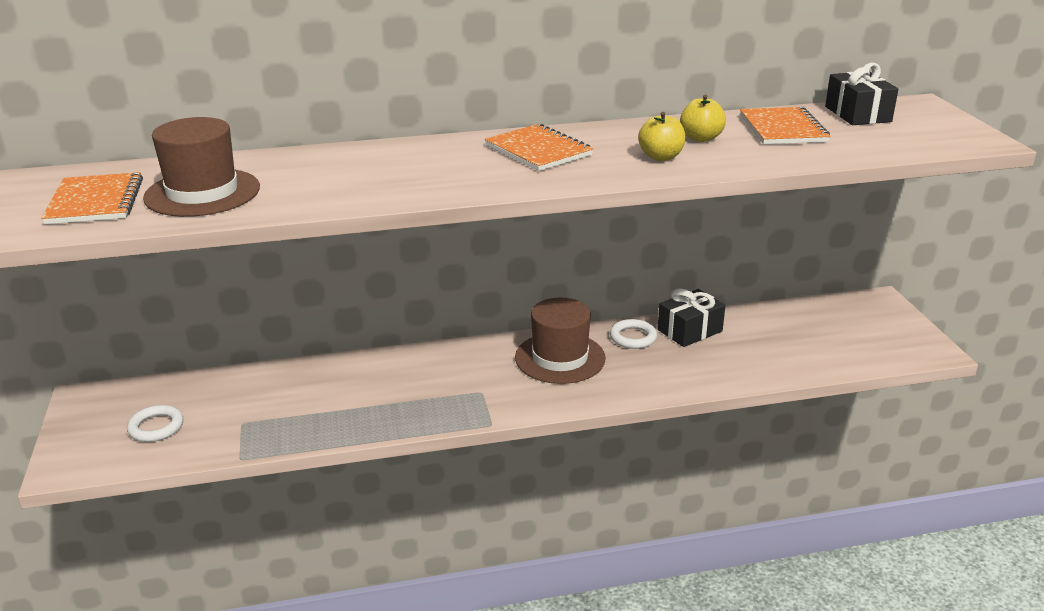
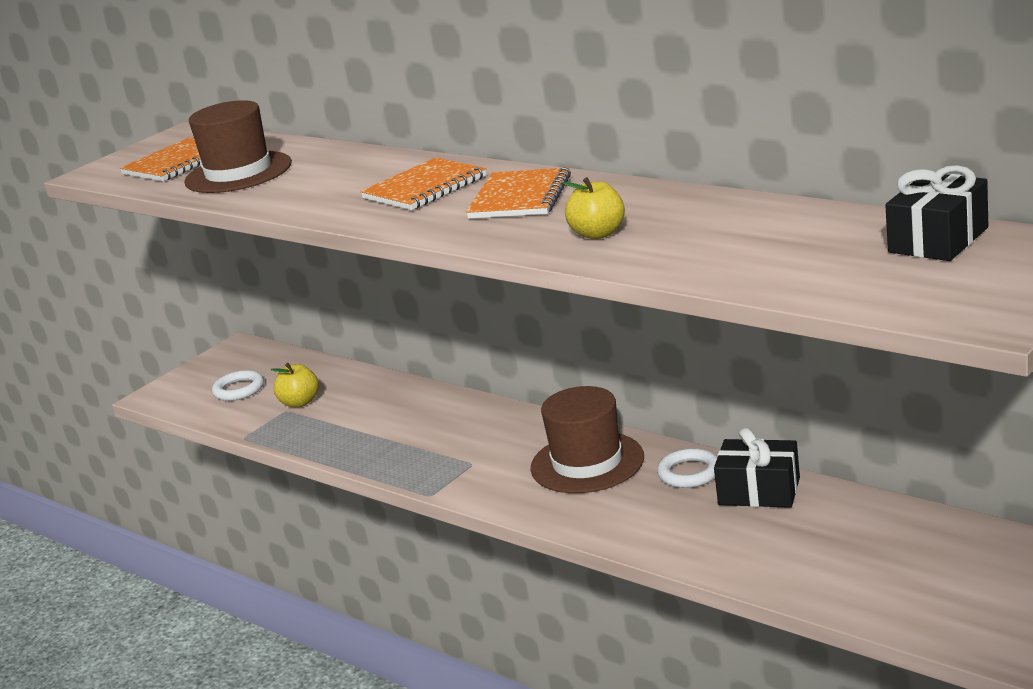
camera: 55 degrees right, 5 degrees down
(701, 138) = (687, 223): yellow apple -> yellow apple (300, 402)
(782, 129) = (798, 235): orange notebook -> orange notebook (425, 188)

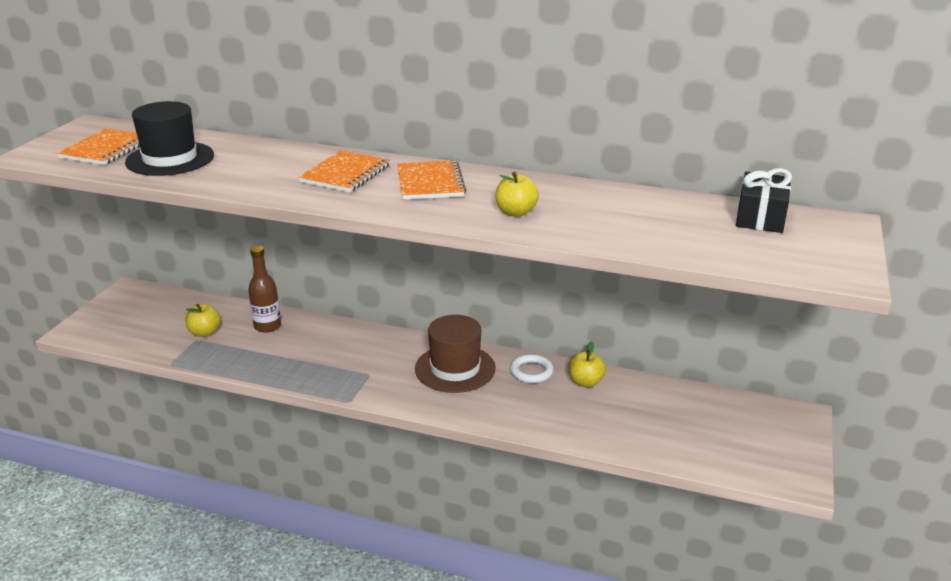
camera: 25 degrees left, 5 degrees up
(238, 173) = (170, 159): brown hat -> black hat
(239, 390) = (146, 324): white ring -> none
(377, 398) = (267, 326): none -> brown bottle
(759, 491) = (585, 382): black gift -> yellow apple

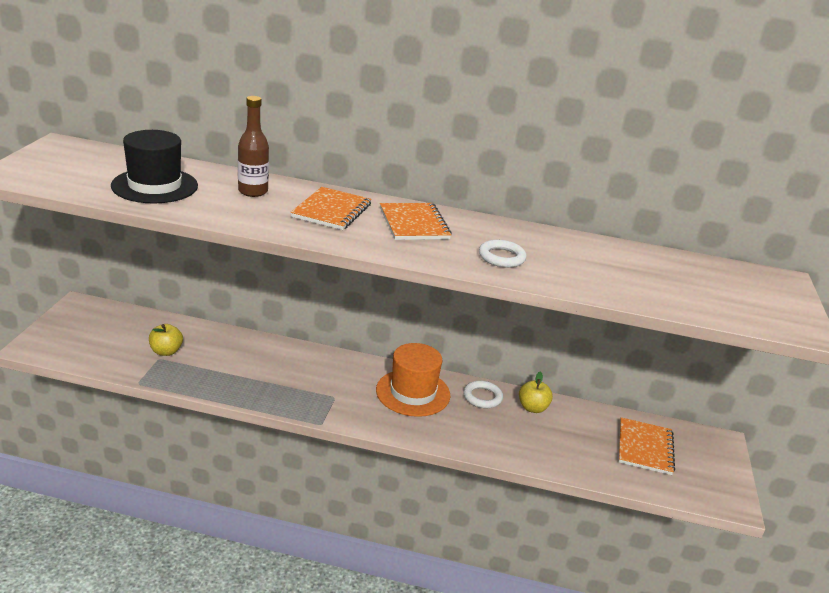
camera: 10 degrees left, 0 degrees up
(106, 149) = (86, 172): orange notebook -> orange notebook (644, 448)
(267, 326) = (226, 346): brown bottle -> brown bottle (253, 191)
(455, 368) = (413, 392): brown hat -> orange hat
(515, 212) = (501, 257): yellow apple -> white ring
(760, 217) = (713, 271): black gift -> none

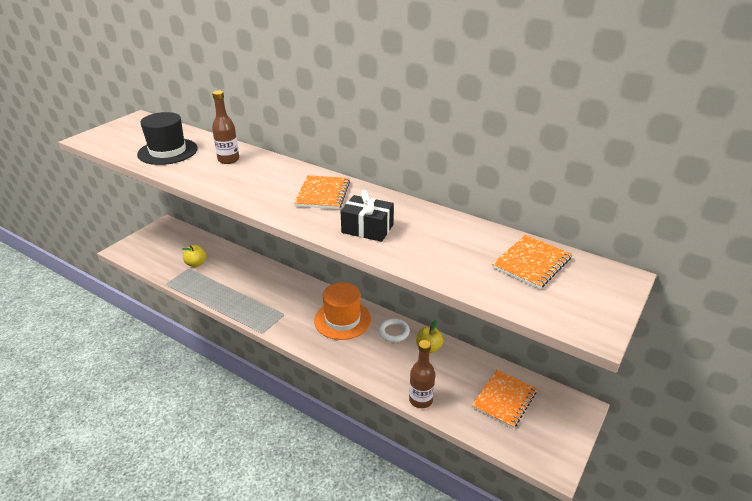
camera: 25 degrees right, 5 degrees up
(332, 211) = (270, 178): orange notebook -> orange notebook (531, 263)
(501, 257) = (367, 229): white ring -> black gift
(560, 465) = (420, 400): none -> brown bottle

